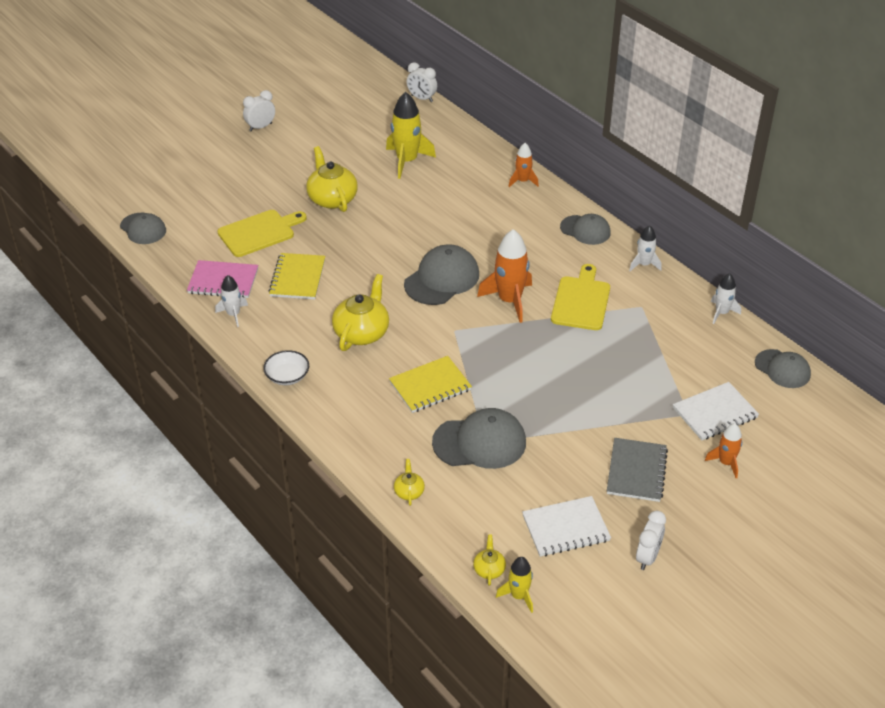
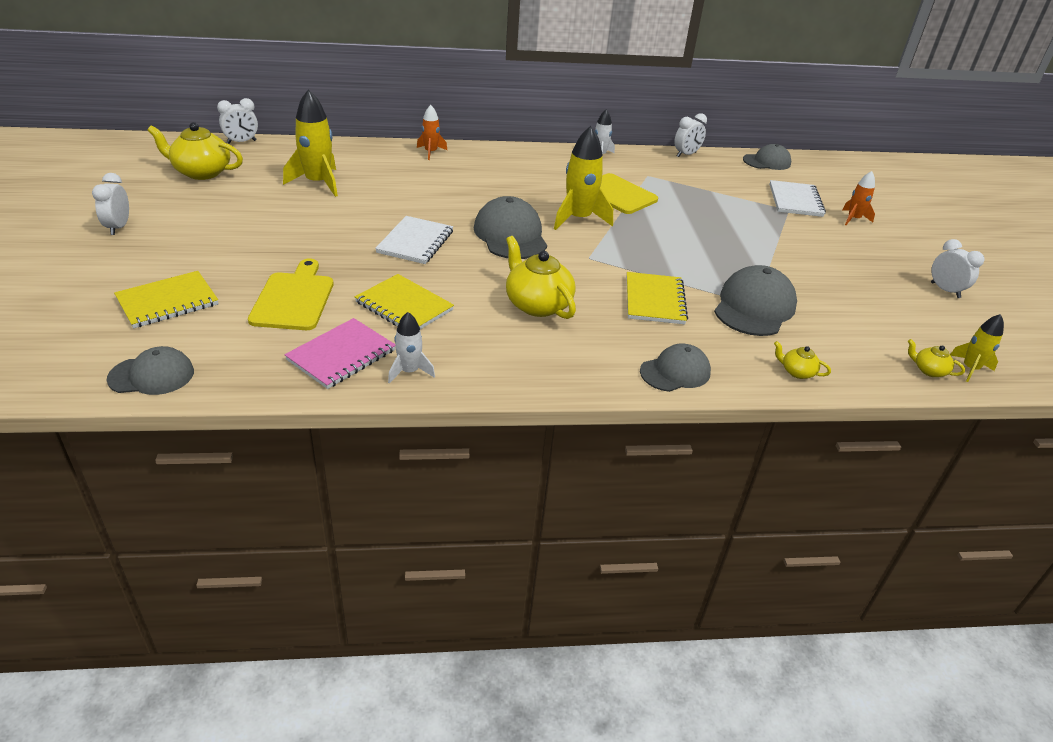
camera: 60 degrees left, 5 degrees down
(208, 192) = (167, 302): none -> yellow notebook
(287, 376) = (556, 376): white bowl -> none
(332, 199) = (309, 238): yellow teapot -> yellow teapot (201, 172)
(509, 301) = (578, 219): orange rocket -> yellow rocket
(566, 528) = (892, 311): white notebook -> white notebook (415, 242)
(585, 230) = (529, 157): grey cap -> grey cap (675, 372)
(636, 471) = (841, 254): grey notebook -> none
(721, 313) = (686, 154): white rocket -> white clock

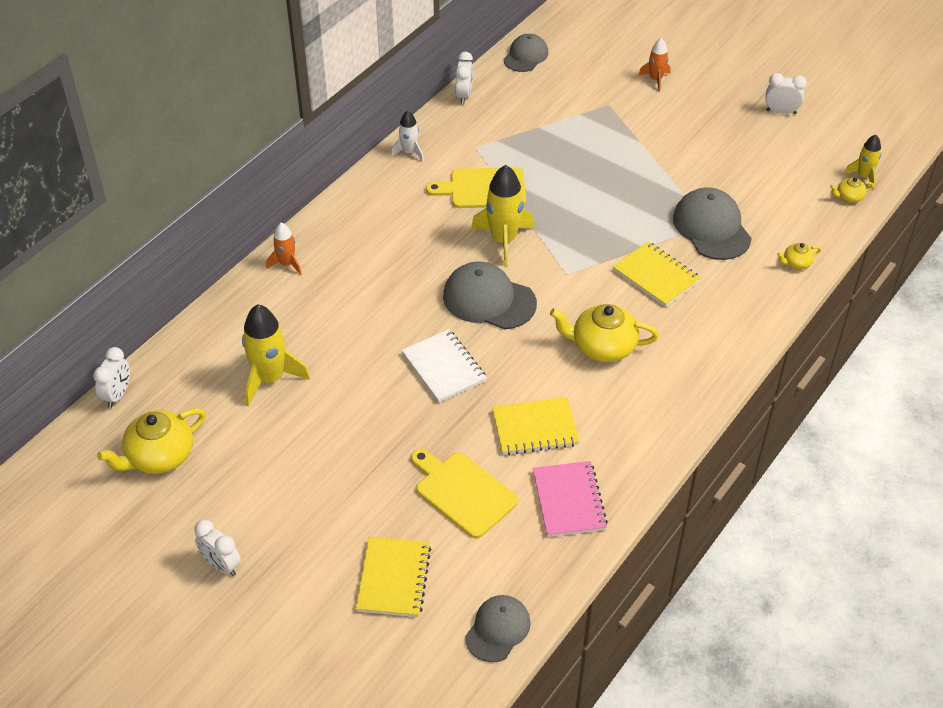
camera: 45 degrees left, 10 degrees up
(409, 371) = (622, 471): white rocket -> none
(675, 372) = (744, 325): grey cap -> none
(795, 200) = (600, 90): white notebook -> none

